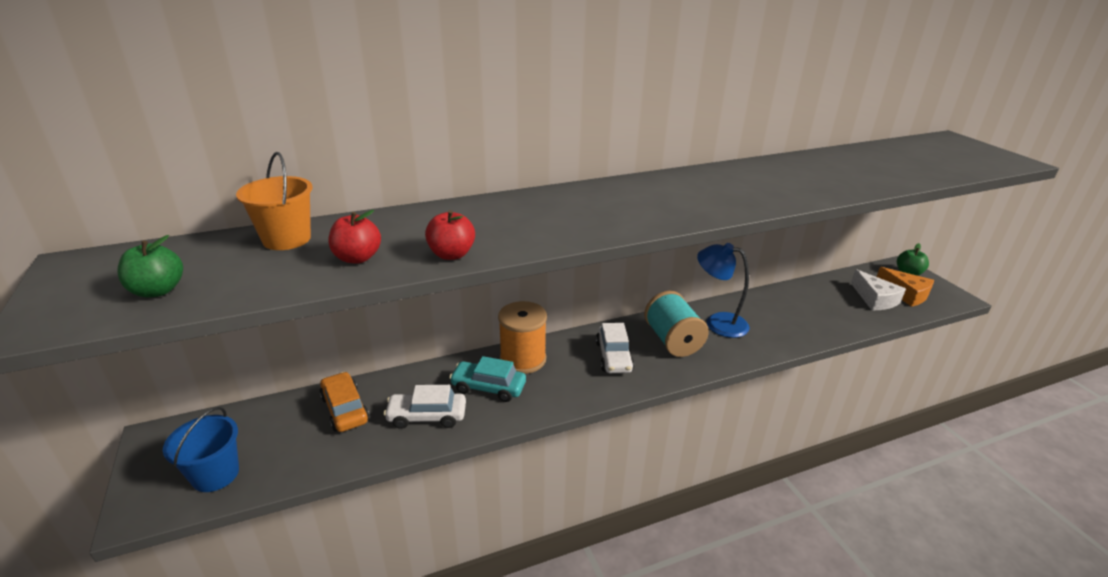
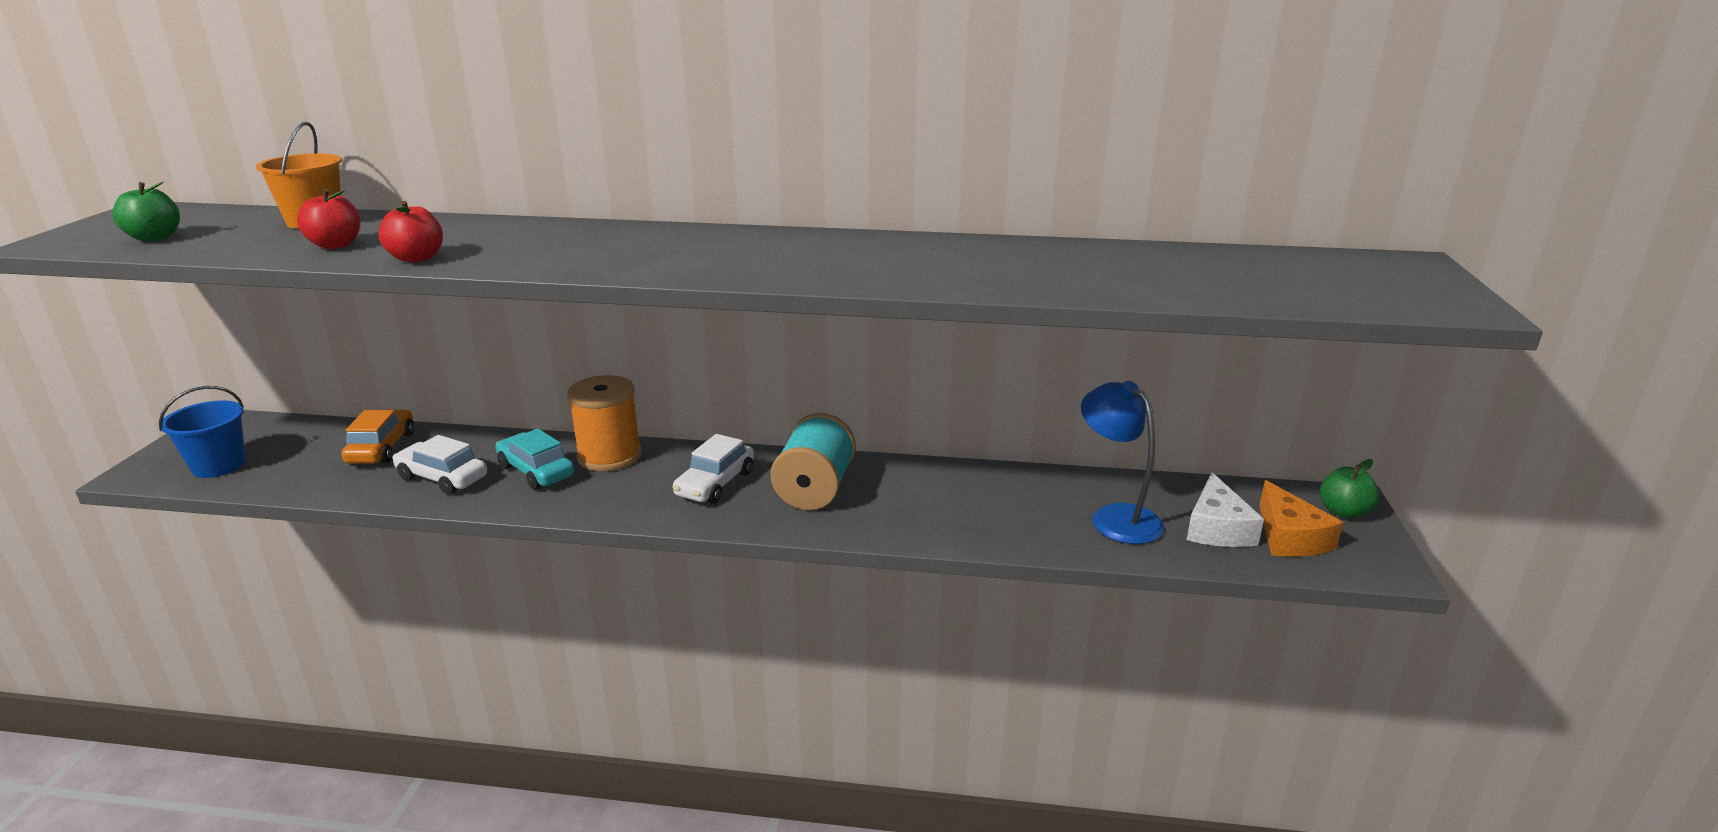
camera: 30 degrees right, 5 degrees down
(718, 322) = (909, 487): blue lamp -> blue lamp (1116, 517)

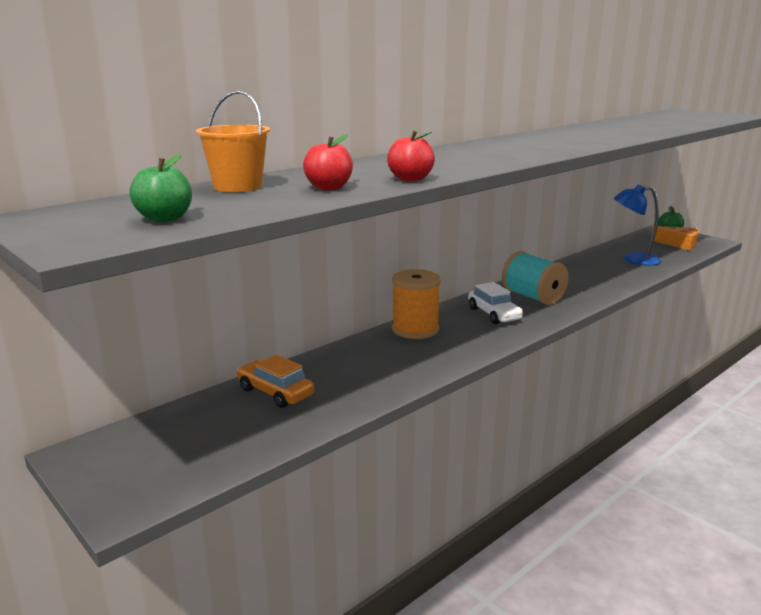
camera: 50 degrees left, 5 degrees down
(219, 465) = (183, 464): blue bucket -> none
(442, 478) = (365, 381): white car -> none
(536, 471) = (403, 352): turquoise car -> none
(1217, 528) = (661, 250): white cheese -> none

